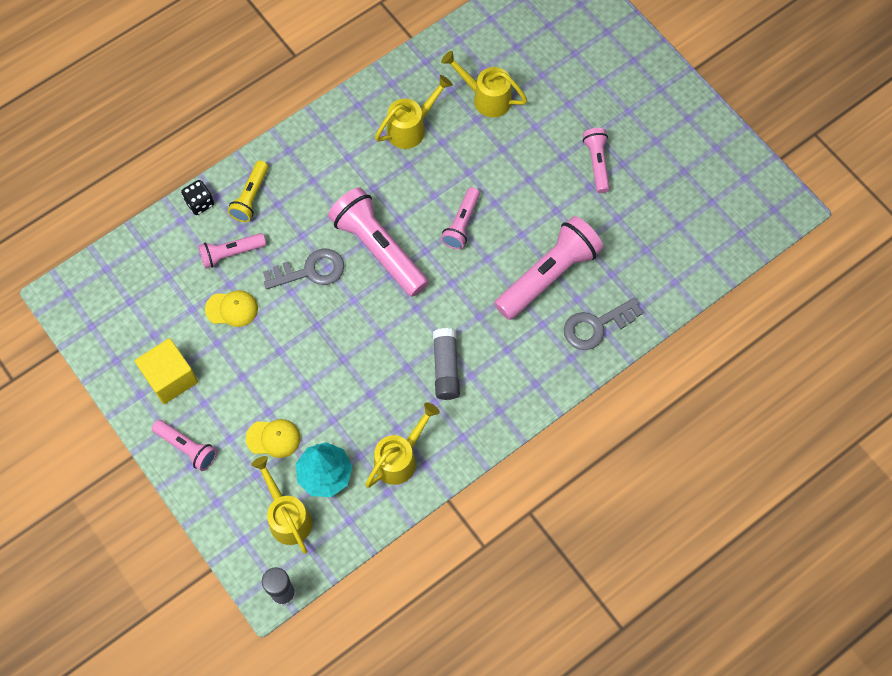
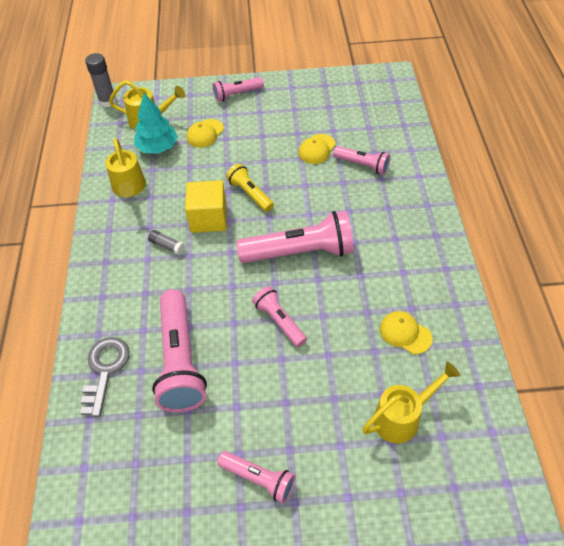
camera: 125 degrees right, 15 degrees down
(170, 378) = (290, 103): yellow cube -> yellow cube (208, 218)
(200, 203) = (419, 164): black dice -> none
(231, 253) = (362, 165): pink flashlight -> pink flashlight turned 105 degrees clockwise
(251, 197) = (405, 194): yellow flashlight -> yellow flashlight (250, 194)
(310, 271) = (313, 202): grey key -> none
(411, 128) = (405, 333): yellow watering can -> yellow cap
(445, 368) = (167, 246): grey glue stick -> grey glue stick, size x0.59

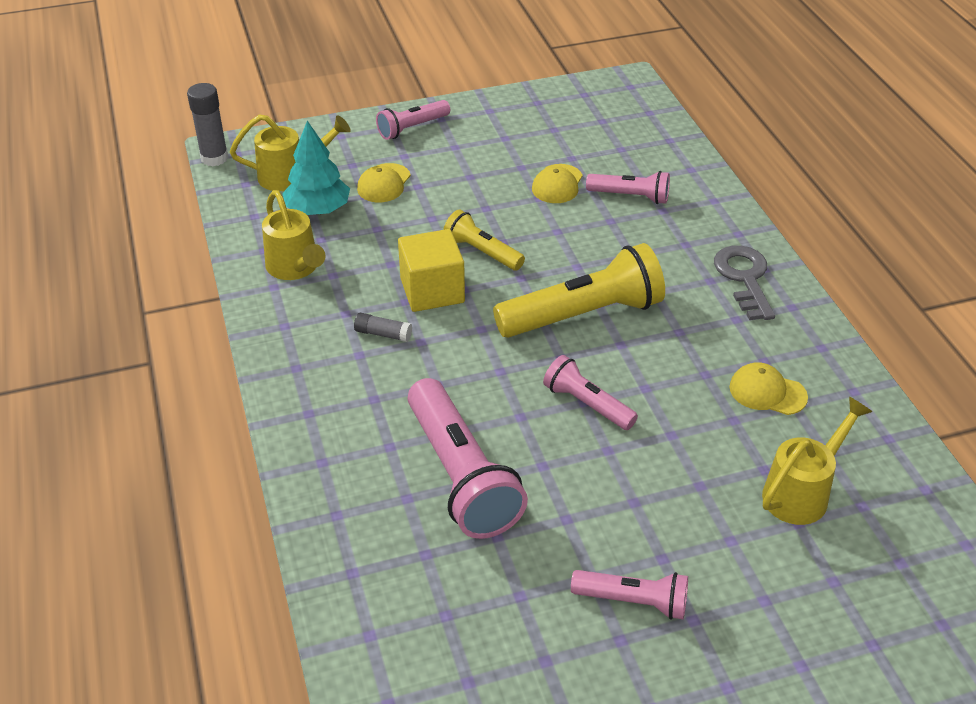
camera: 15 degrees left, 10 degrees down
(105, 370) = (352, 506): grey key -> grey key (744, 278)
(300, 252) = (583, 315): pink flashlight -> yellow flashlight

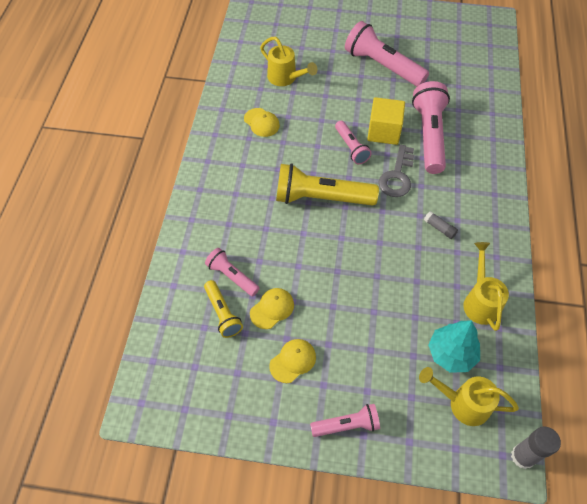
camera: 155 degrees left, 15 degrees up
(384, 183) = (394, 363): yellow cap -> yellow cap (293, 361)
(432, 291) = (399, 248): yellow cube -> yellow cube (384, 131)
(482, 252) = (354, 267): yellow flashlight -> yellow flashlight (222, 313)
(633, 601) = (382, 66): pink flashlight -> pink flashlight, size x1.82
(744, 278) = (216, 187): grey key -> grey key (397, 176)
(802, 492) = (285, 78): yellow watering can -> yellow watering can turned 120 degrees counterclockwise

